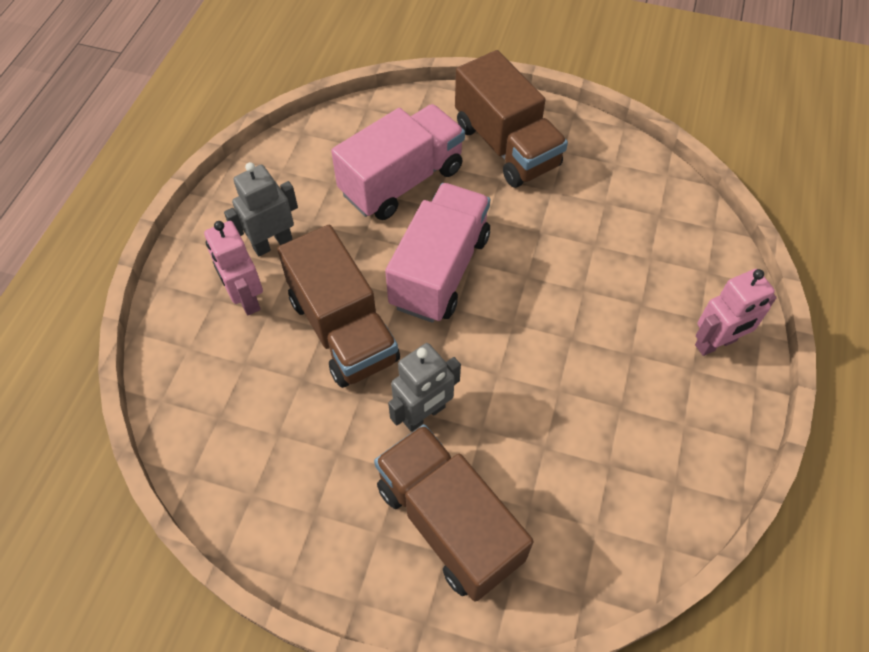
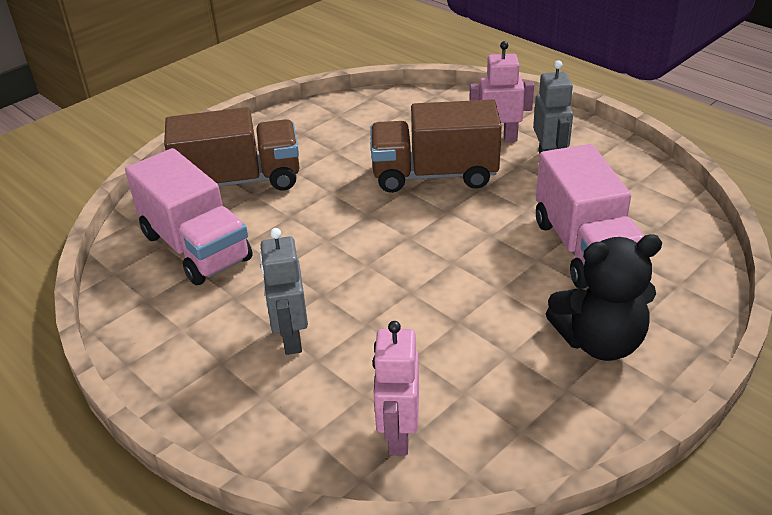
camera: 120 degrees right, 20 degrees down
(424, 414) = (327, 193): grey robot -> grey robot (291, 338)
(440, 270) = (456, 240): pink truck -> pink truck (196, 247)
(506, 146) = (599, 342): brown truck -> black teddy bear
(716, 343) = (228, 394): pink robot -> pink robot (398, 435)

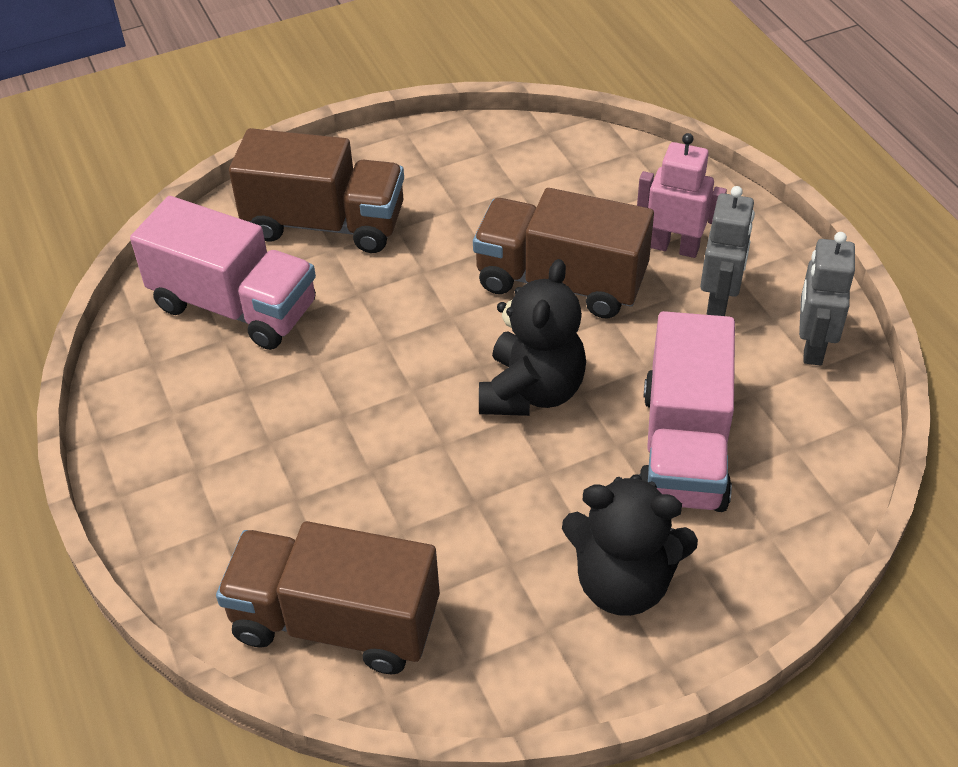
camera: 20 degrees right, 10 degrees up
(196, 247) = (235, 306): pink truck -> pink truck turned 45 degrees counterclockwise
(291, 338) = (282, 462): grey robot -> grey robot (812, 346)
(398, 435) = (335, 622): pink robot -> brown truck
(455, 243) = (532, 391): none -> black teddy bear

